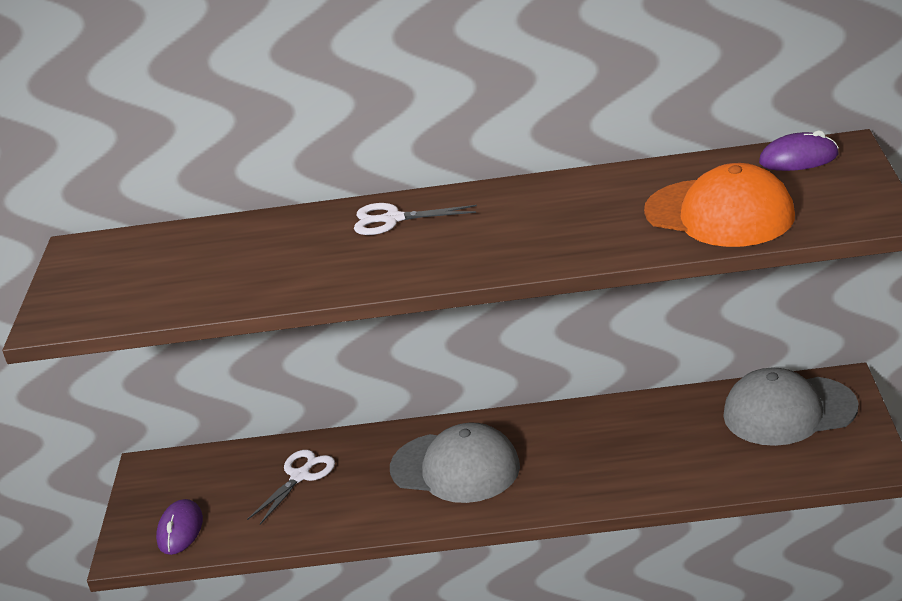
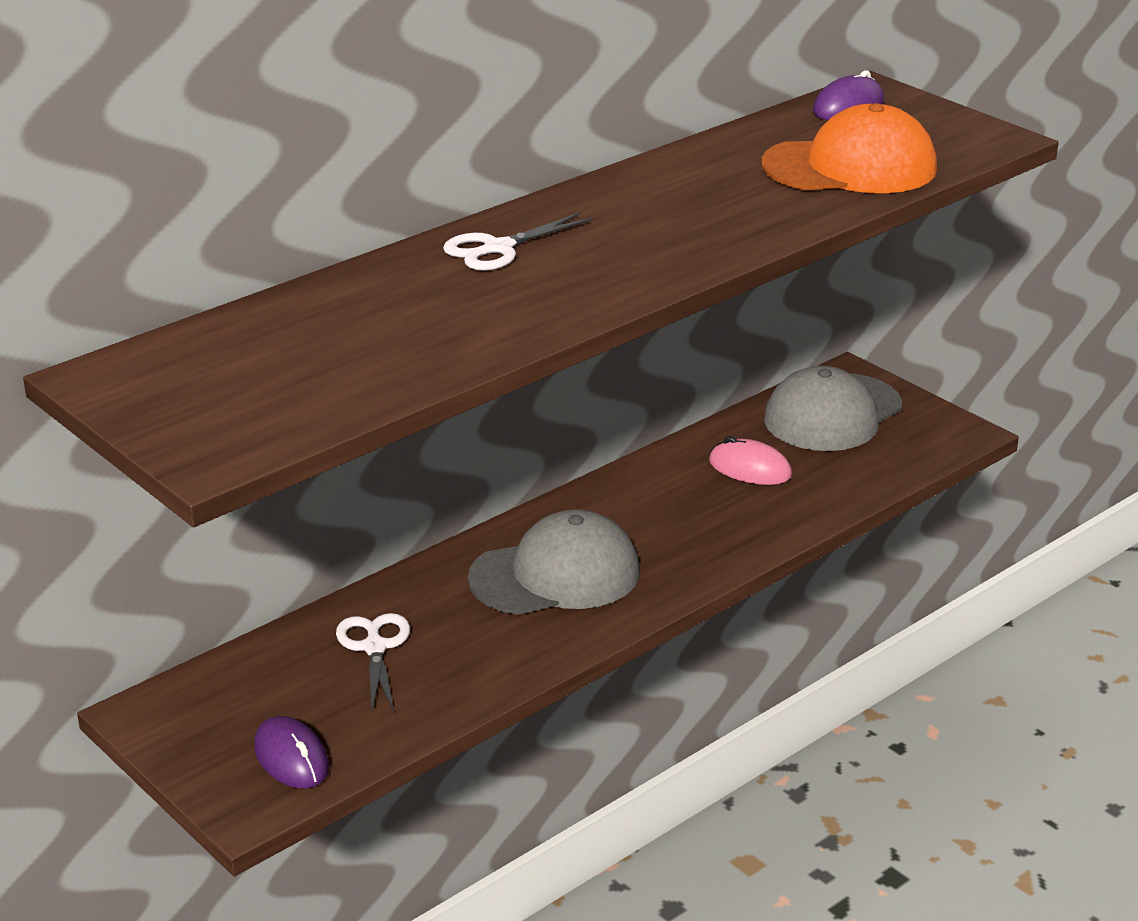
camera: 45 degrees left, 0 degrees up
(674, 435) = (750, 468): none -> pink mouse

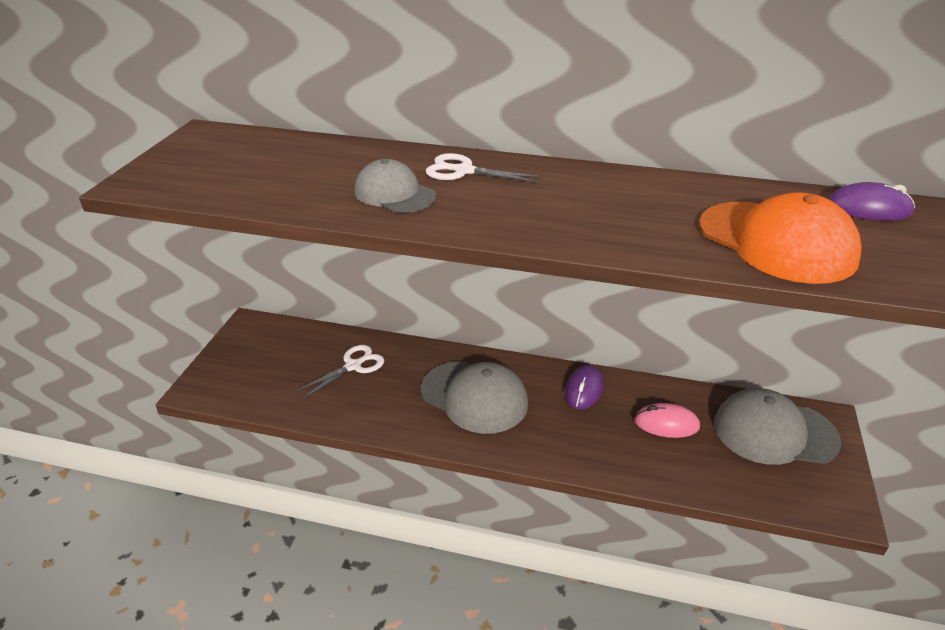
camera: 55 degrees right, 5 degrees up
(291, 758) = (243, 384): purple mouse -> purple mouse (584, 389)
(498, 302) = (394, 194): none -> grey cap
(750, 468) = (666, 424): pink mouse -> pink mouse turned 75 degrees counterclockwise

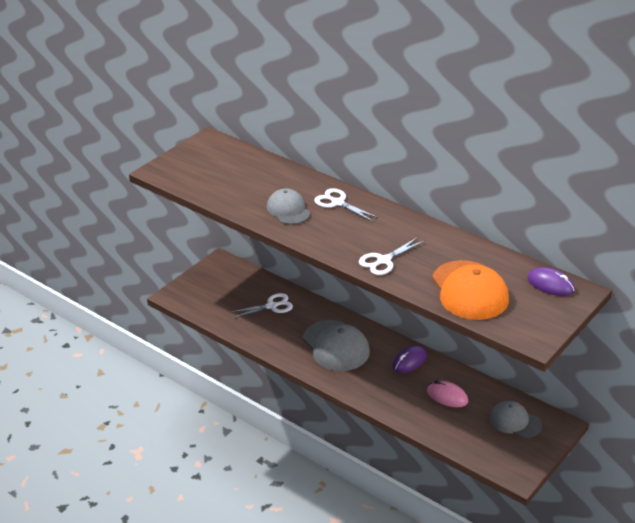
camera: 25 degrees right, 0 degrees up
(606, 230) = (384, 261): none -> white scissors
(774, 432) = (515, 421): grey cap -> grey cap, size x0.63

